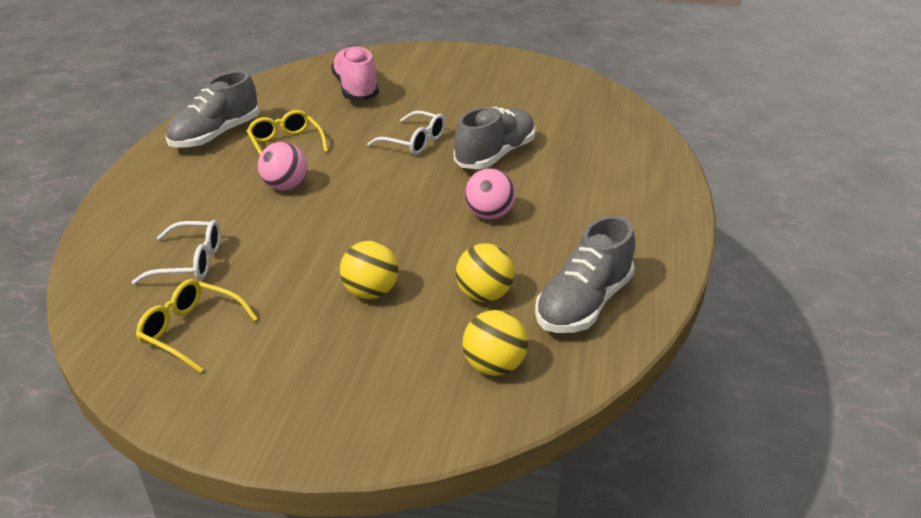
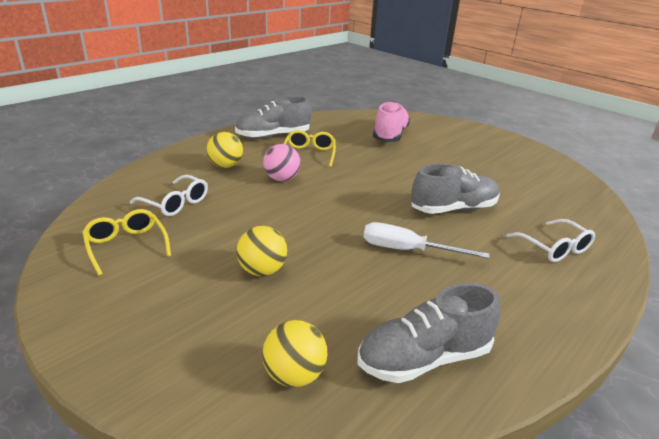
camera: 30 degrees right, 5 degrees down
(414, 142) = (399, 180): white glasses -> white glasses (554, 248)
(484, 295) = (344, 311): yellow ball -> yellow ball (225, 166)
(489, 215) = (407, 250): pink ball -> white screwdriver

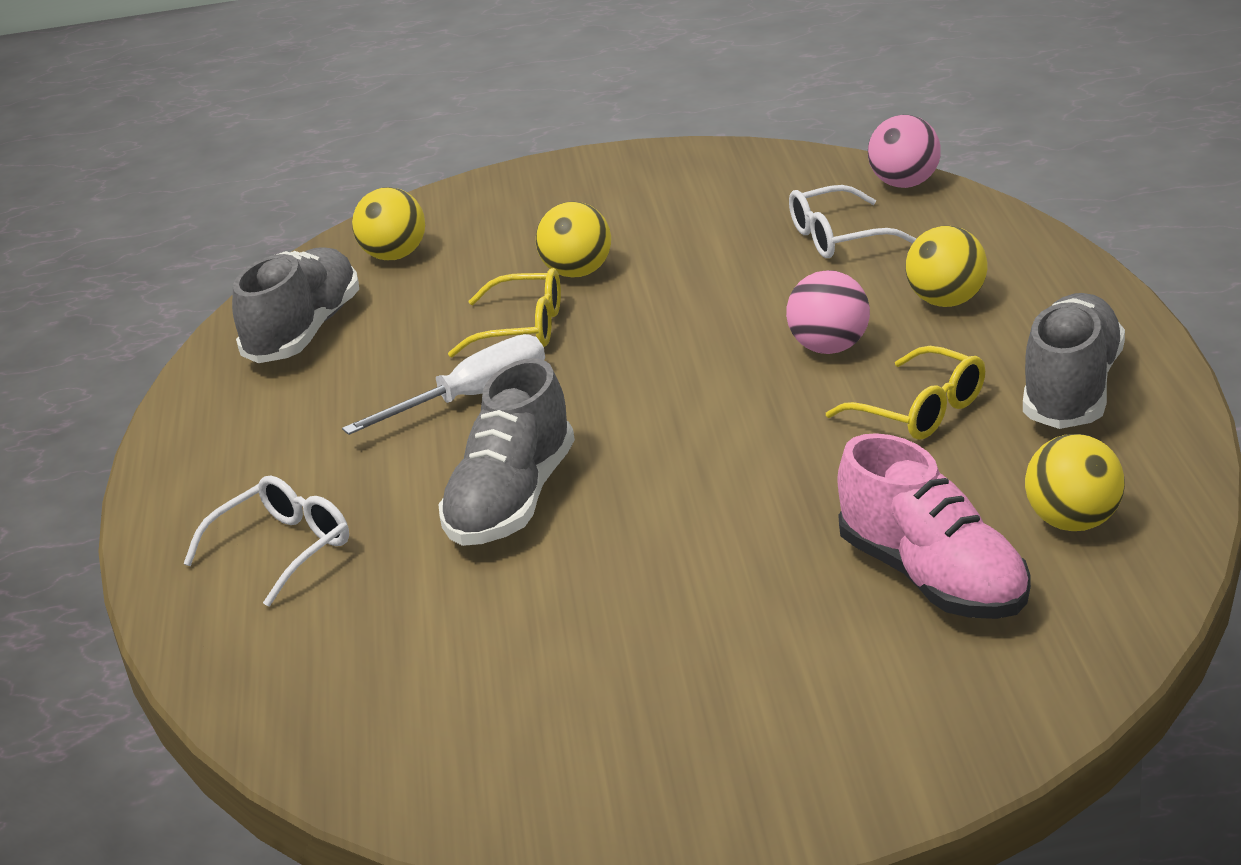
camera: 135 degrees right, 0 degrees up
(101, 201) = (905, 184): none -> pink ball
(126, 246) = (749, 194): yellow glasses -> yellow glasses (523, 328)
(343, 125) = (1074, 522): none -> yellow ball
(554, 248) = (283, 549): white glasses -> white glasses turned 120 degrees clockwise

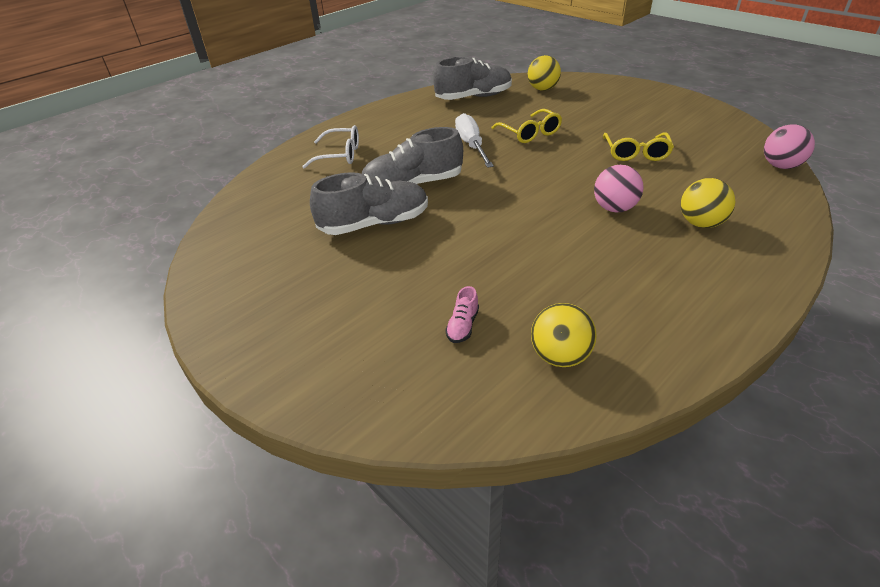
camera: 50 degrees right, 10 degrees up
(473, 397) = (471, 145): white screwdriver -> white screwdriver turned 120 degrees counterclockwise
(578, 273) = (584, 126): yellow ball -> none
(838, 238) = (705, 170): white glasses -> none
(921, 411) = (597, 258): yellow glasses -> yellow glasses (636, 153)
(933, 578) = (463, 326): pink shoe -> pink shoe, size x0.43
(1072, 390) = (680, 300): grey shoe -> grey shoe (374, 223)

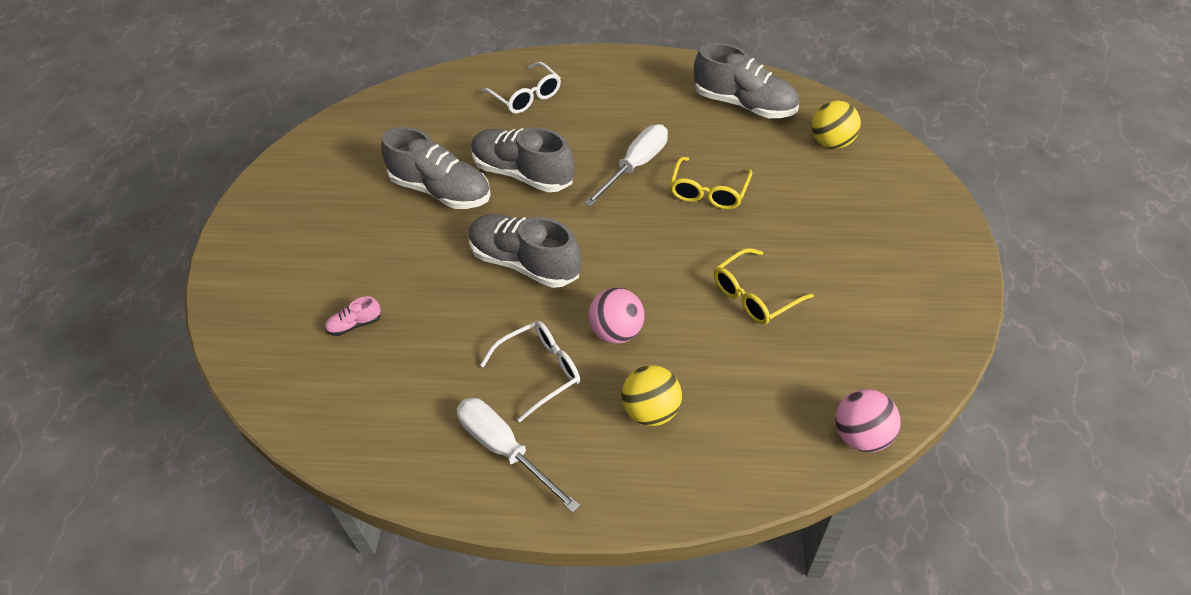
camera: 50 degrees right, 10 degrees up
(502, 218) = (525, 263): none -> grey shoe
(559, 356) = (363, 401): yellow ball -> none
(619, 252) = (540, 371): none -> white glasses
(684, 299) = (505, 449): none -> white screwdriver

